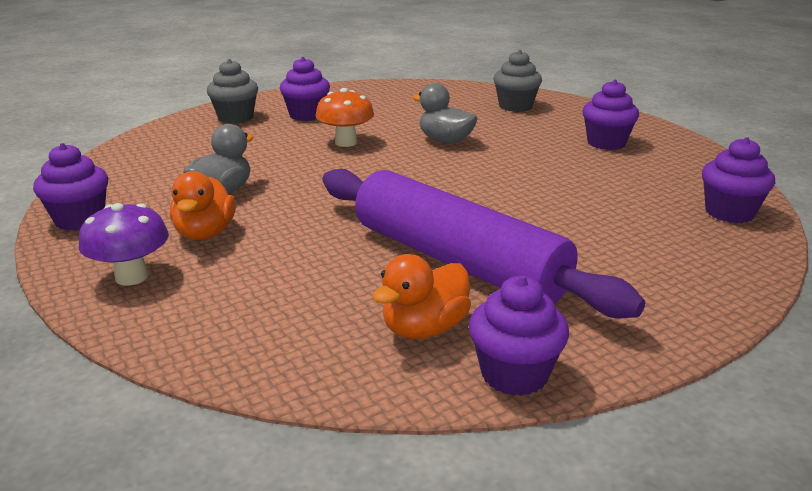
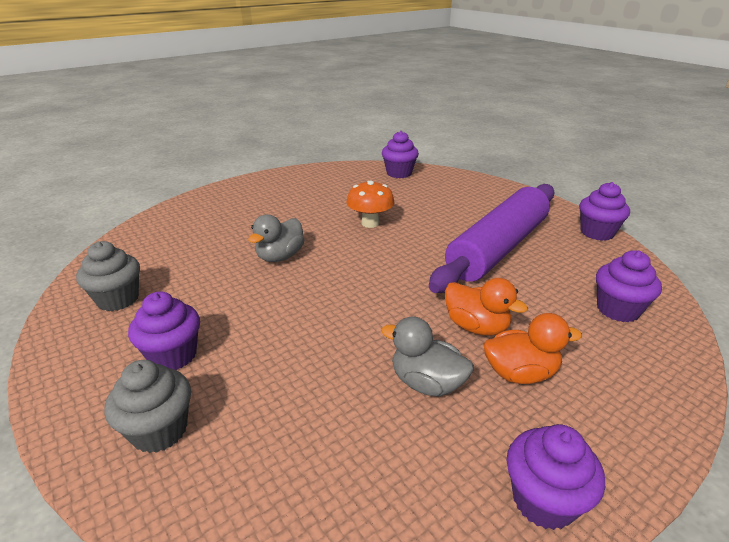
camera: 95 degrees left, 5 degrees up
(131, 277) = (621, 402): purple mushroom -> none
(346, 142) = (279, 313): orange mushroom -> orange mushroom (370, 223)
(424, 329) = (579, 256): orange duck -> orange duck (476, 326)
(515, 106) = (193, 224): grey cupcake -> grey cupcake (118, 299)
(606, 143) = (291, 195): purple cupcake -> purple cupcake (617, 310)

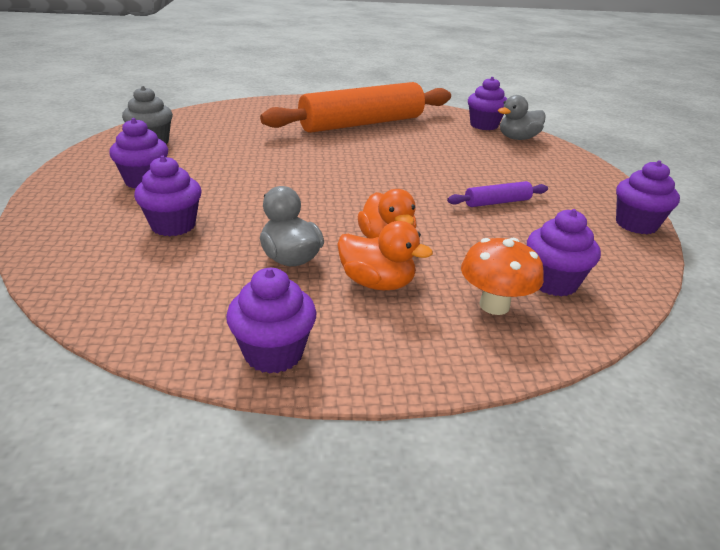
camera: 30 degrees right, 0 degrees up
(159, 430) = (88, 213): grey cupcake -> none
(275, 400) = (173, 226): none -> purple cupcake
(280, 257) = (292, 151): grey duck -> grey duck (518, 138)
(303, 203) = (362, 124): none -> orange rolling pin
(370, 223) = (399, 152): orange mushroom -> orange mushroom (494, 305)
(497, 248) = (497, 202): purple rolling pin -> purple rolling pin, size x0.40

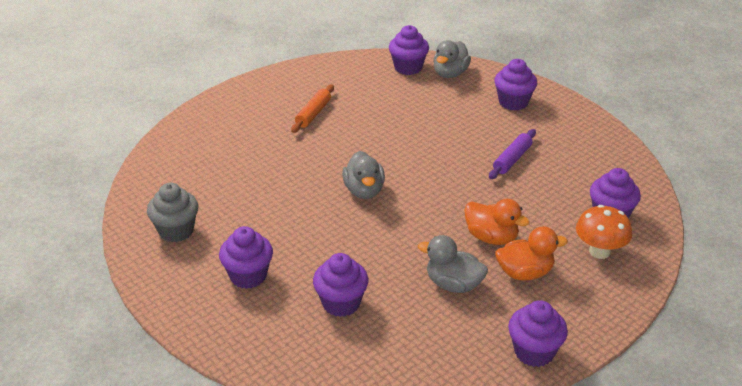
camera: 35 degrees left, 5 degrees up
(324, 172) = (364, 191): none -> grey duck
(362, 124) = (313, 114): orange rolling pin -> orange rolling pin, size x0.40
(636, 224) = (607, 137): purple cupcake -> purple cupcake (513, 102)

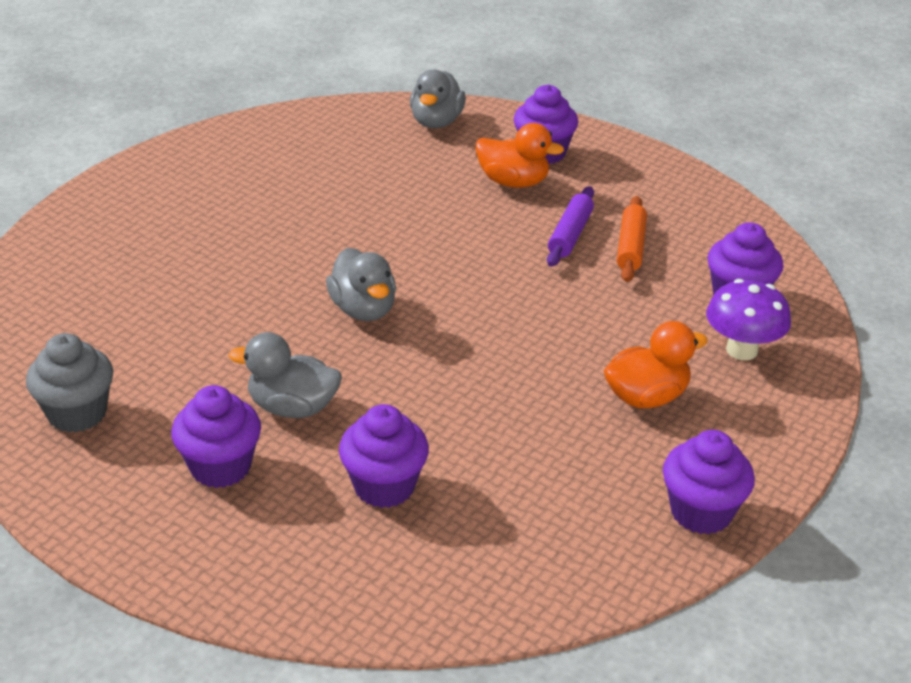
camera: 15 degrees left, 0 degrees up
(313, 114) = (245, 204): orange rolling pin -> orange rolling pin (630, 247)
(408, 67) = (370, 120): purple cupcake -> none
(453, 284) = (547, 430): grey duck -> grey duck (292, 407)
(491, 237) = (580, 352): orange duck -> orange duck (513, 182)
(599, 251) = (741, 350): orange mushroom -> purple mushroom

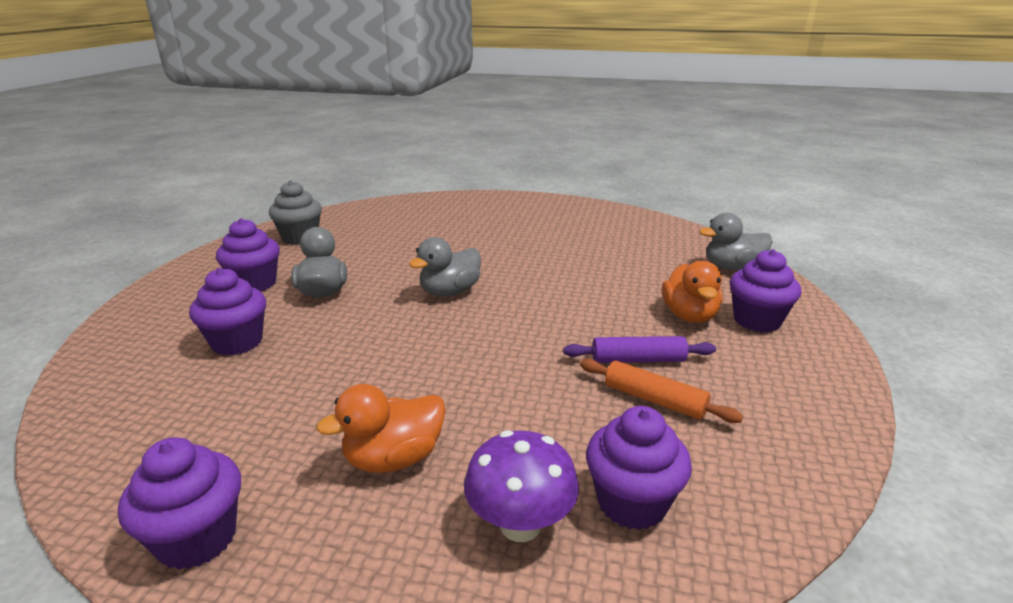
camera: 70 degrees right, 10 degrees down
(630, 247) = (654, 400): orange rolling pin -> orange rolling pin turned 45 degrees clockwise
(646, 397) = (394, 458): orange duck -> orange duck turned 105 degrees clockwise

